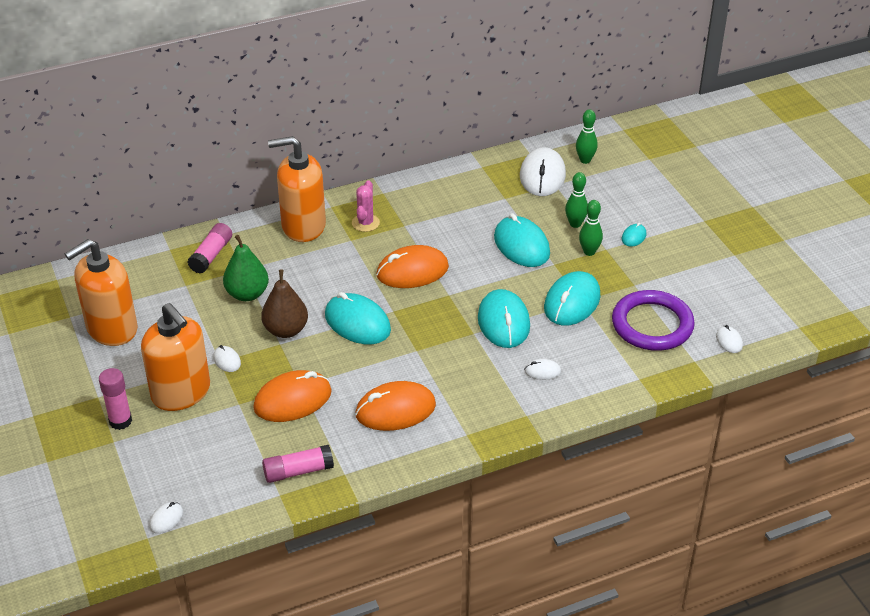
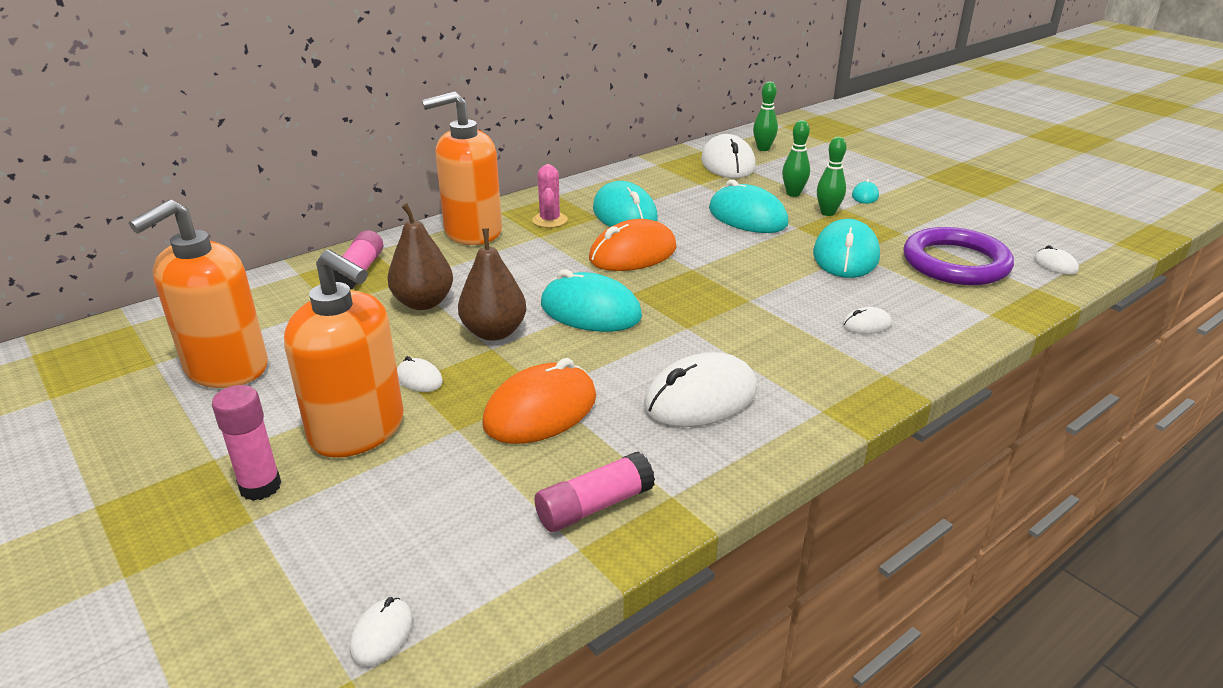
camera: 15 degrees left, 10 degrees down
(247, 294) = (423, 303): green pear -> brown pear
(395, 410) = (700, 398): orange mouse -> white mouse
(503, 322) = (779, 284): turquoise mouse -> turquoise mouse (624, 214)

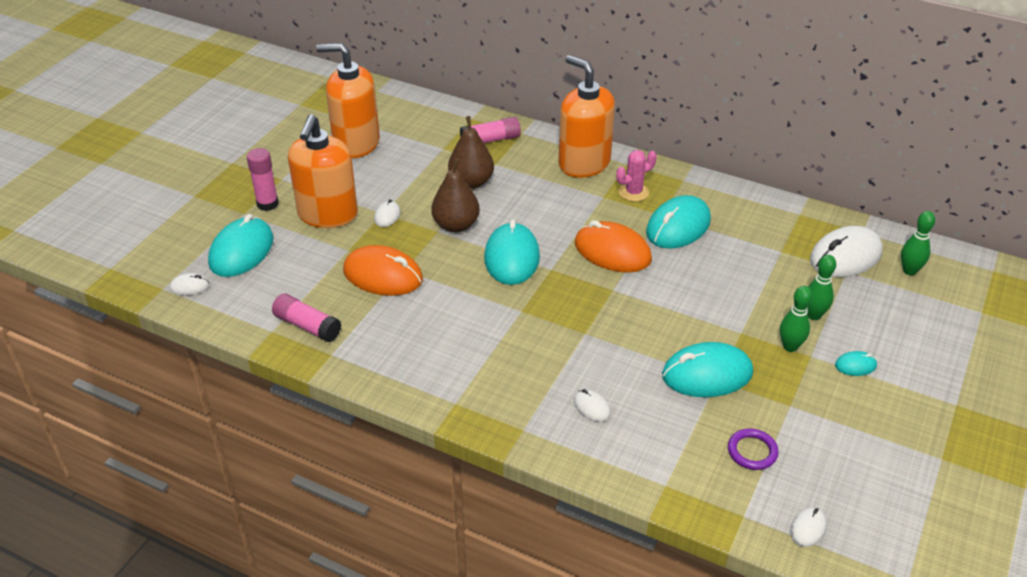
camera: 65 degrees right, 10 degrees up
(700, 398) = (436, 340): white mouse -> none
(747, 217) = (735, 297): turquoise mouse -> turquoise mouse (241, 251)
(955, 263) = (752, 451): purple ring -> purple ring, size x0.48

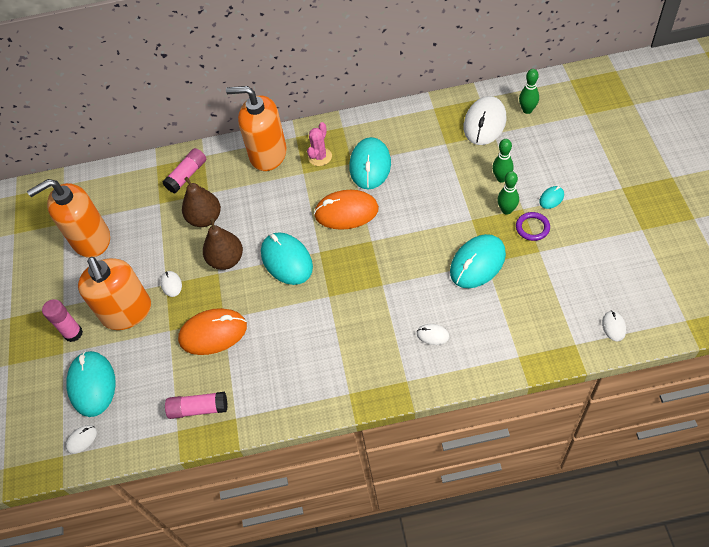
camera: 30 degrees left, 15 degrees up
(752, 451) = (545, 298): purple ring -> purple ring (532, 228)

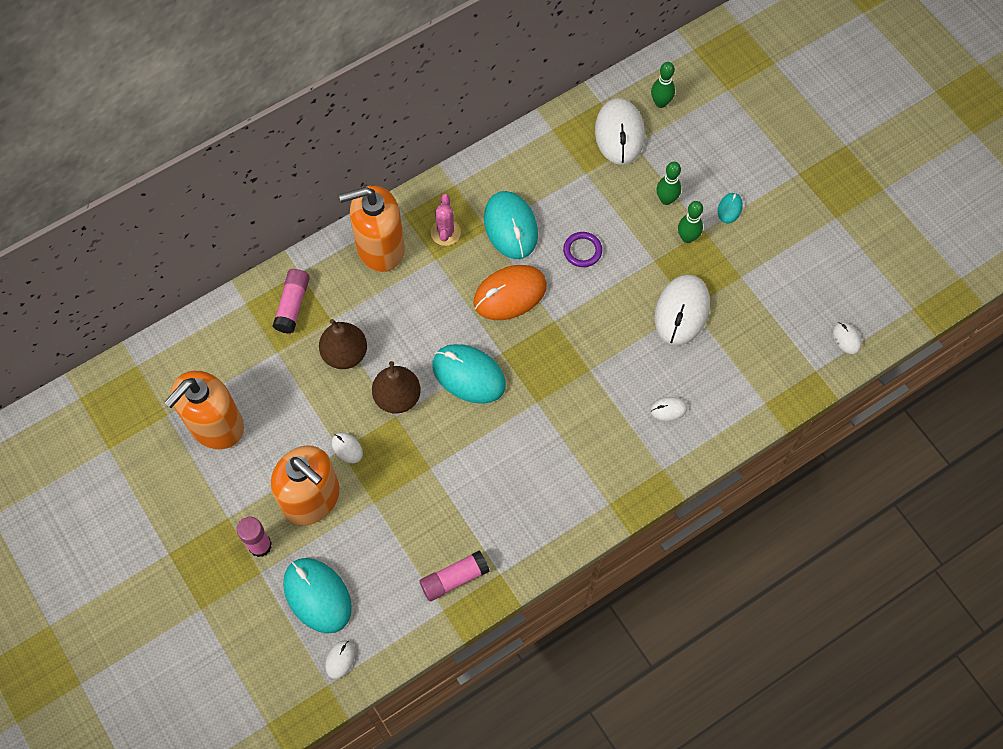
camera: 30 degrees left, 10 degrees up
(213, 333) = (427, 489): orange mouse -> none
(477, 263) = (681, 311): turquoise mouse -> white mouse
(532, 228) = (723, 250): purple ring -> purple ring (582, 251)

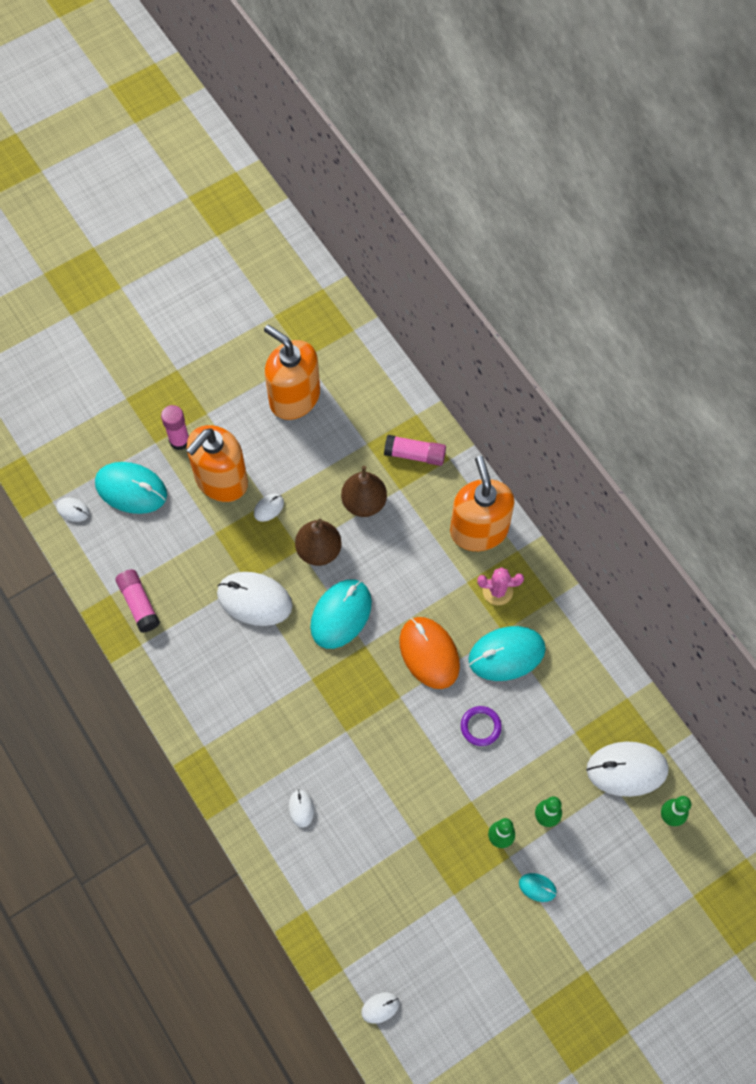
camera: 90 degrees right, 0 degrees up
(317, 595) = (131, 489): turquoise mouse -> turquoise mouse turned 60 degrees clockwise
(681, 311) = (411, 827): white mouse -> white mouse (254, 600)

